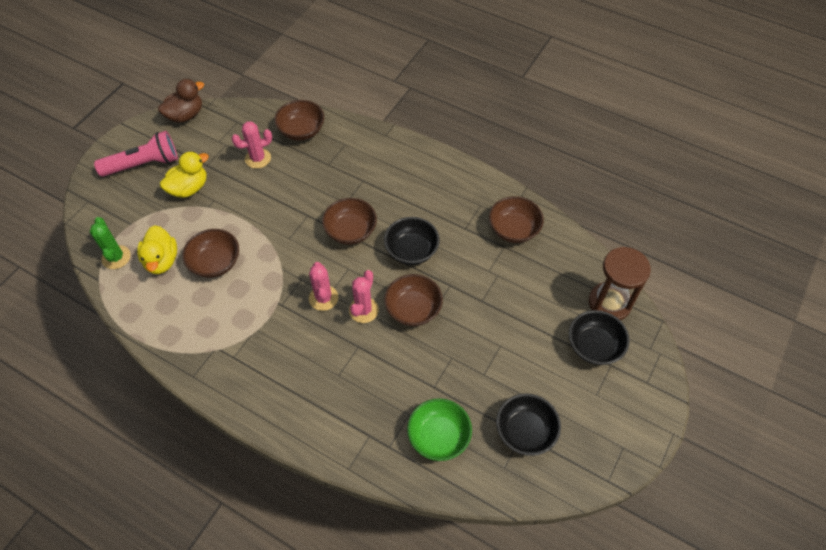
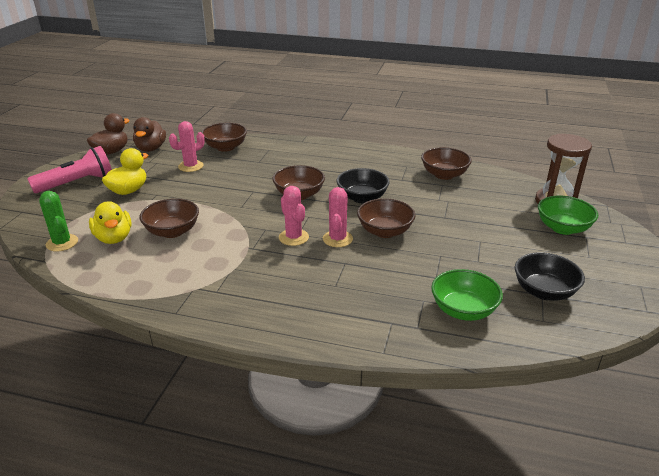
camera: 15 degrees left, 25 degrees down
(225, 118) = (151, 149): none -> brown duck
(594, 346) = (563, 228): black bowl -> green bowl

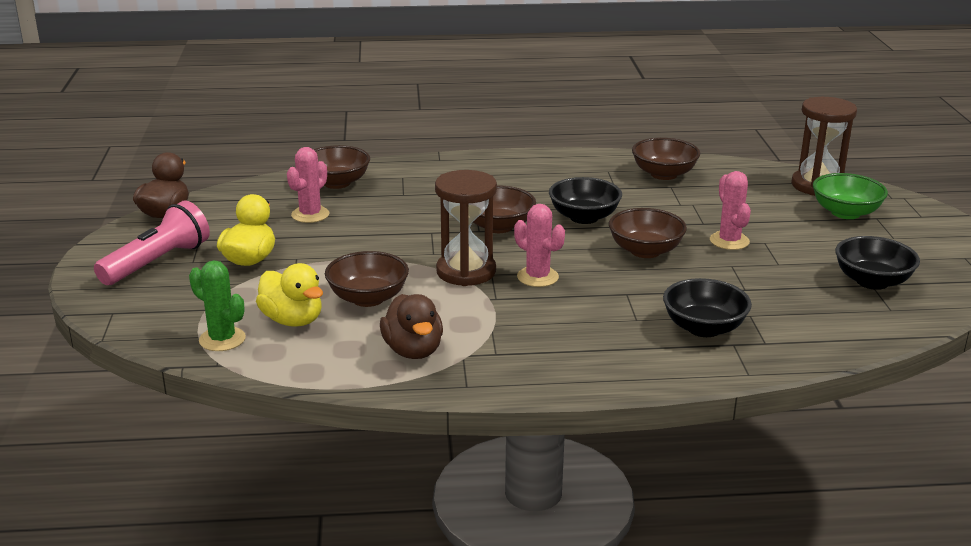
camera: 20 degrees left, 5 degrees down
(151, 149) = (224, 200): brown duck -> brown duck (413, 351)
(250, 224) = (466, 271): none -> brown hourglass
(337, 239) = (594, 269): pink cactus -> pink cactus (729, 241)
(379, 304) = (704, 328): none -> black bowl
(463, 310) = (801, 316): green bowl -> none

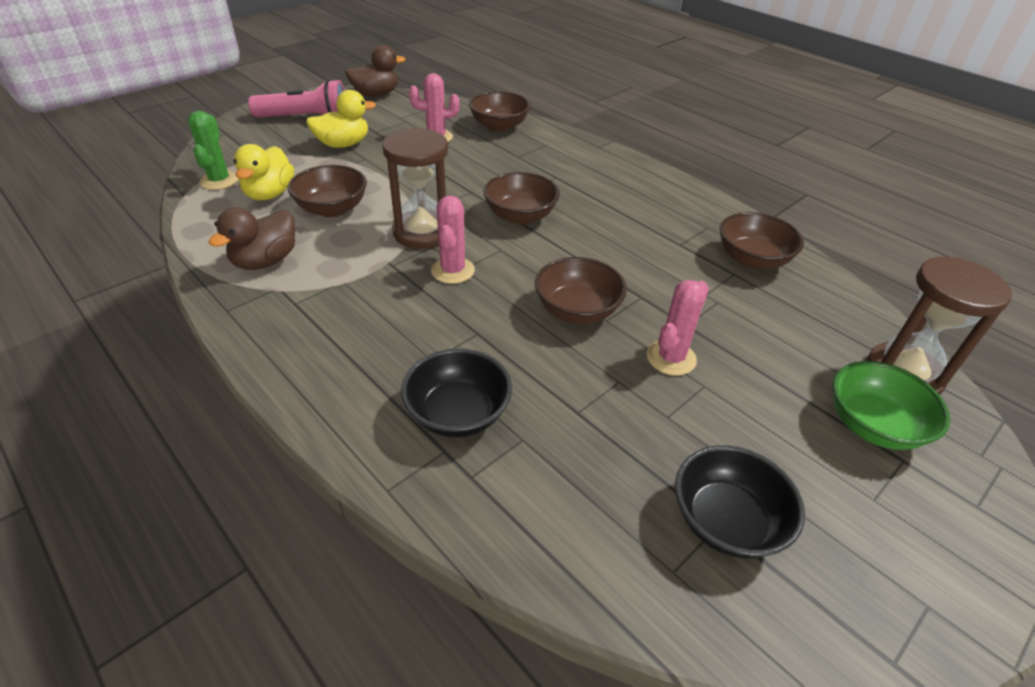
camera: 50 degrees right, 15 degrees up
(584, 217) = (596, 250): black bowl -> none

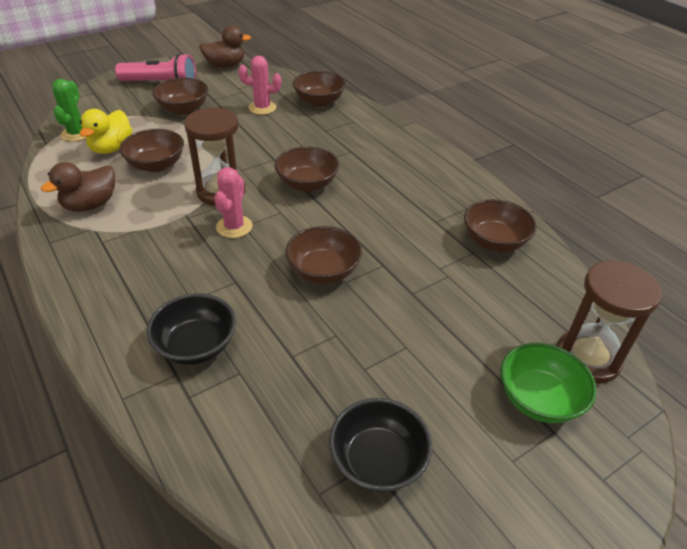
camera: 10 degrees right, 0 degrees up
(343, 144) = (183, 109): yellow duck -> brown bowl
(671, 358) = (387, 320): pink cactus -> none

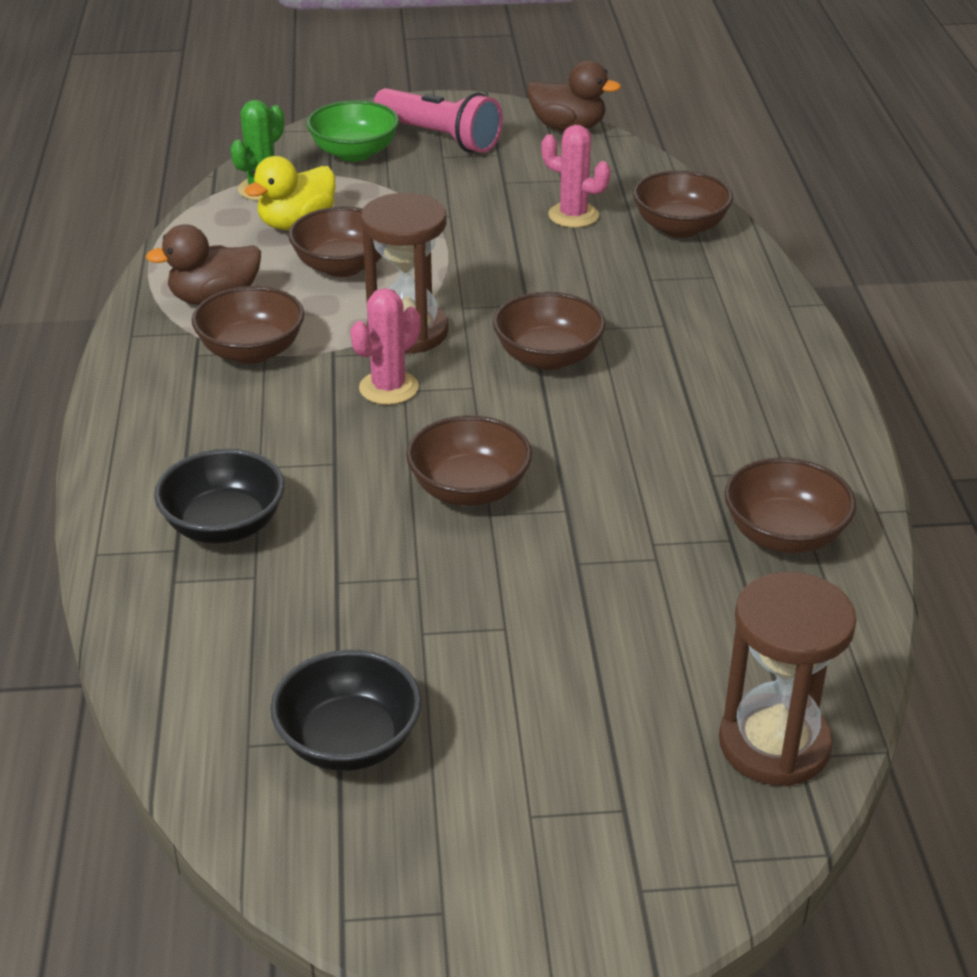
camera: 30 degrees right, 5 degrees down
(183, 109) = (445, 188): brown bowl -> brown bowl (252, 351)
(539, 399) = (641, 763): green bowl -> green bowl (354, 153)

